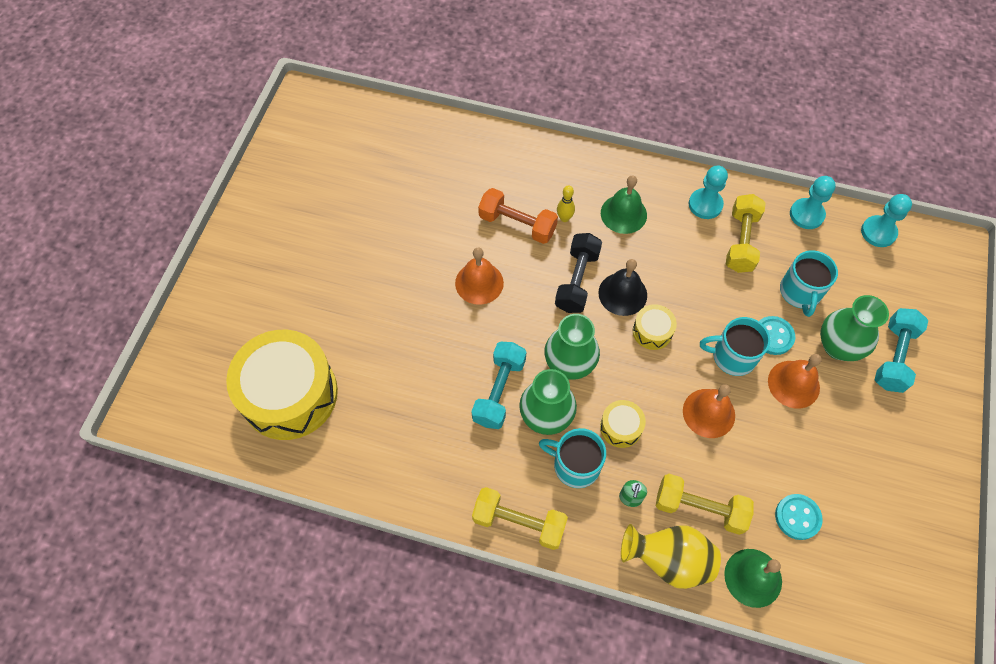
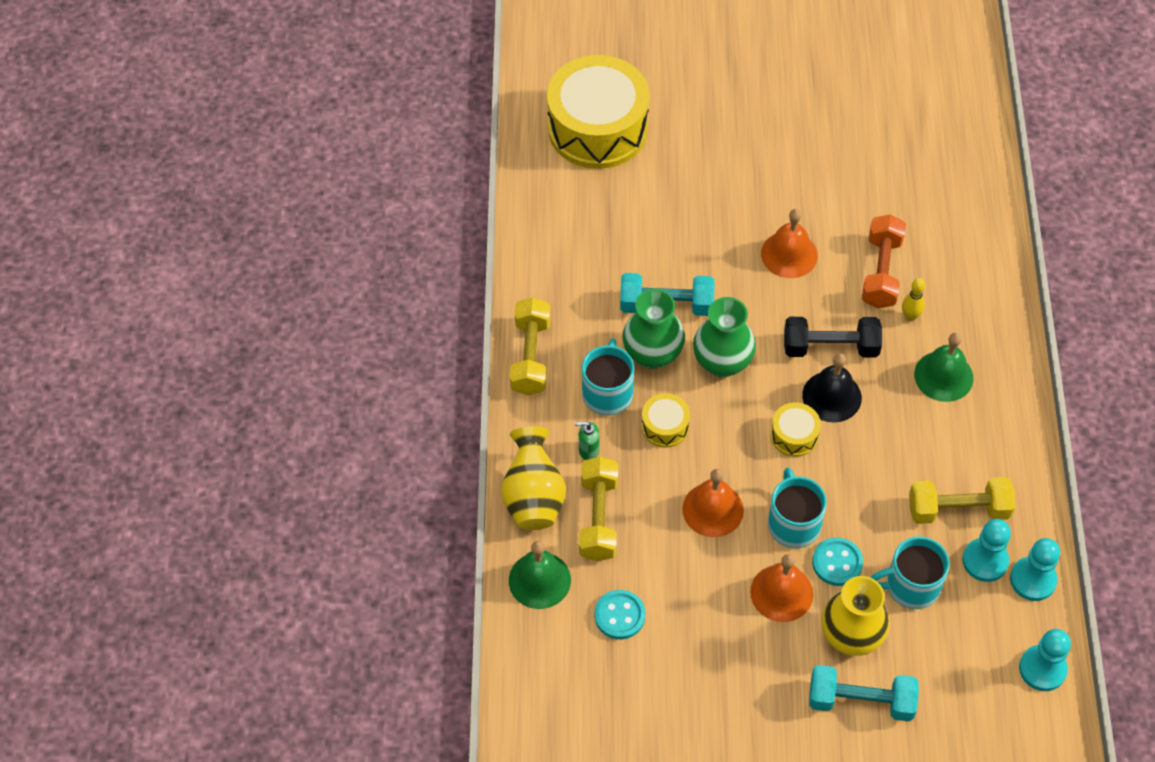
camera: 75 degrees right, 5 degrees down
(705, 205) = (996, 461): turquoise pawn -> turquoise pawn (985, 561)
(838, 346) = (851, 636): green vase -> yellow vase

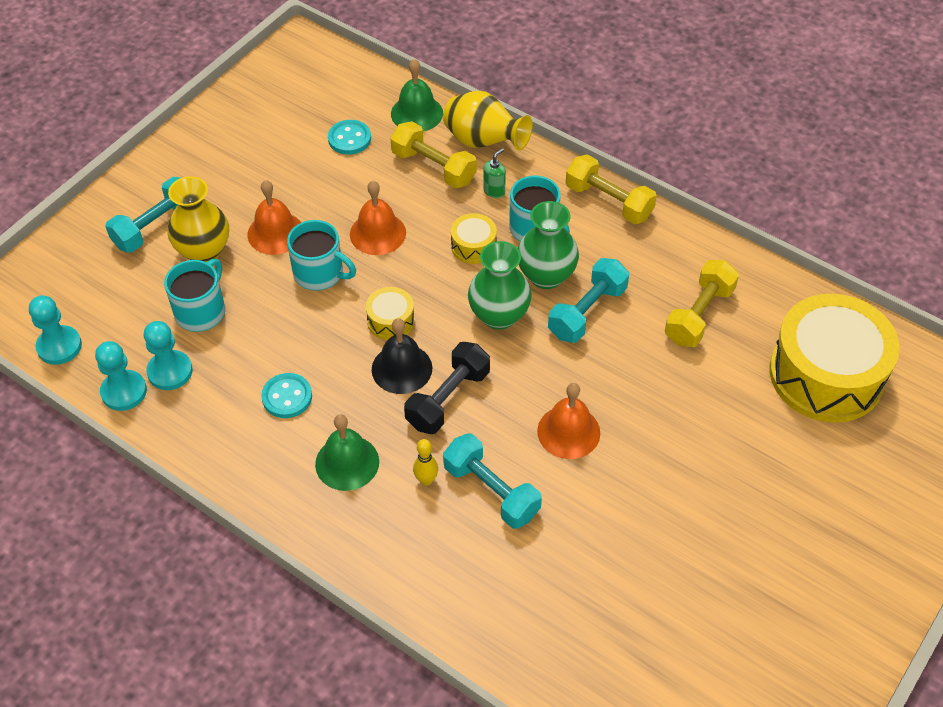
camera: 125 degrees right, 5 degrees down
(837, 563) = (264, 279): turquoise button -> turquoise button (287, 397)
(881, 272) = (491, 491): orange dumbbell -> turquoise dumbbell
(958, 509) = (226, 384): yellow dumbbell -> yellow dumbbell (699, 315)

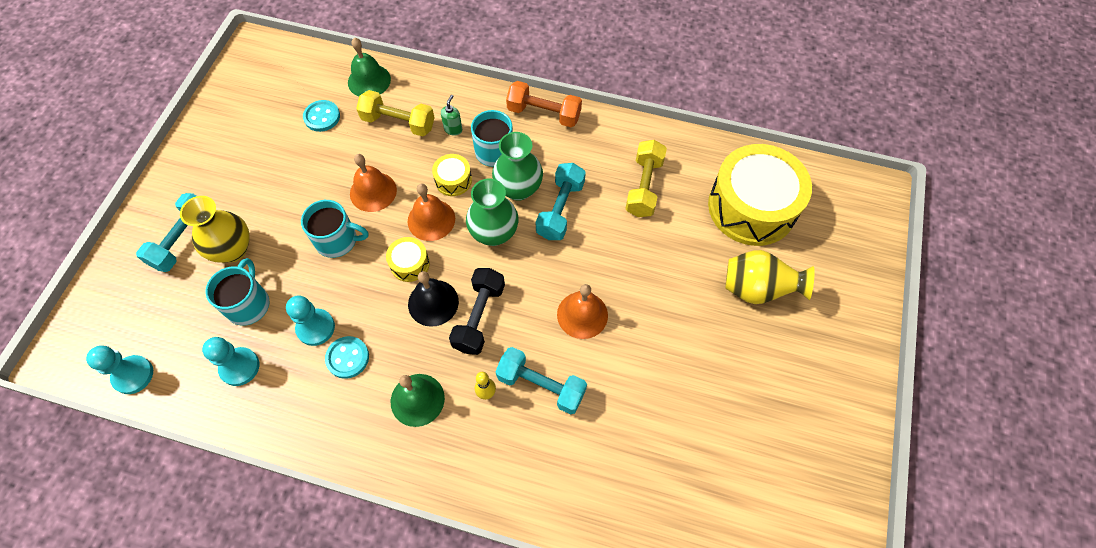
camera: 20 degrees left, 10 degrees up
(124, 391) = (205, 398): turquoise pawn -> turquoise pawn (315, 328)
(275, 233) = (288, 215): orange bell -> orange bell (431, 220)
(483, 142) = (430, 91): yellow vase -> yellow vase (757, 289)
(608, 201) = (544, 113): yellow dumbbell -> orange dumbbell

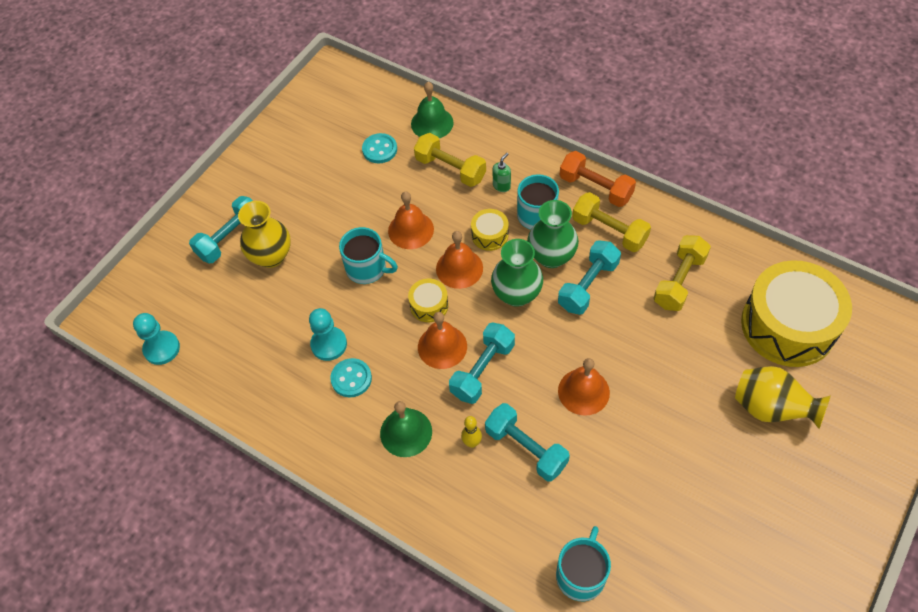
camera: 20 degrees right, 5 degrees down
(239, 367) = (254, 363): turquoise pawn -> none
(248, 304) = (274, 309): turquoise mug -> turquoise mug (581, 574)
(433, 302) = (442, 346): black bell -> orange bell
(479, 317) = (482, 370): black dumbbell -> turquoise dumbbell
(567, 152) = (609, 231): none -> yellow dumbbell

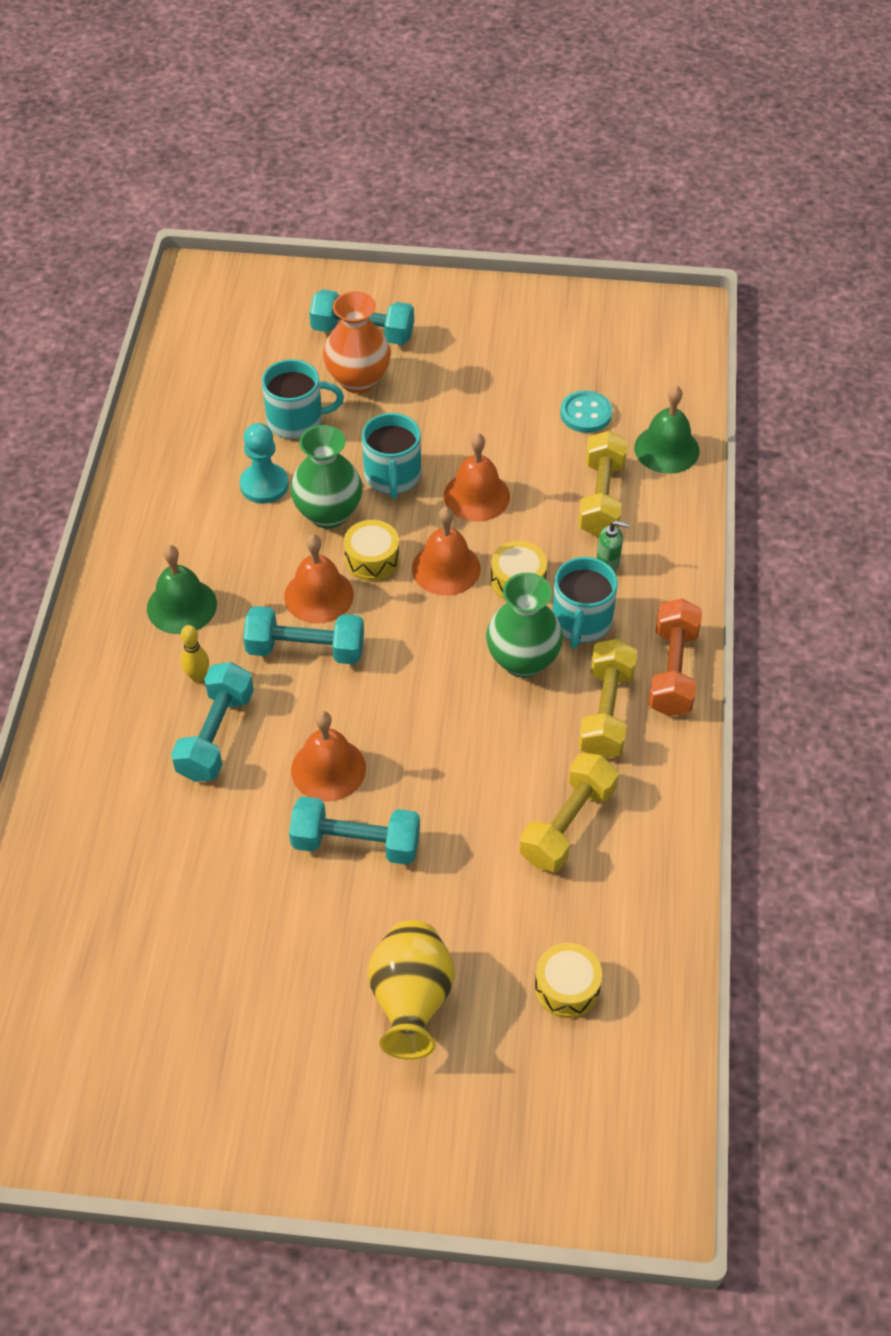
camera: 60 degrees right, 5 degrees down
(162, 348) = (183, 342): turquoise pawn -> none
(271, 256) = (358, 380): yellow vase -> orange vase
(351, 378) = (228, 525): turquoise button -> none
(516, 294) = (440, 643): green vase -> green vase (328, 513)
(581, 574) = (70, 852): turquoise mug -> turquoise mug (297, 420)
(588, 285) = (498, 718): turquoise dumbbell -> turquoise dumbbell (356, 843)
(679, 281) = (567, 824): yellow dumbbell -> yellow dumbbell turned 60 degrees counterclockwise
(788, 325) = (567, 987): yellow drum -> yellow drum, size x0.43

